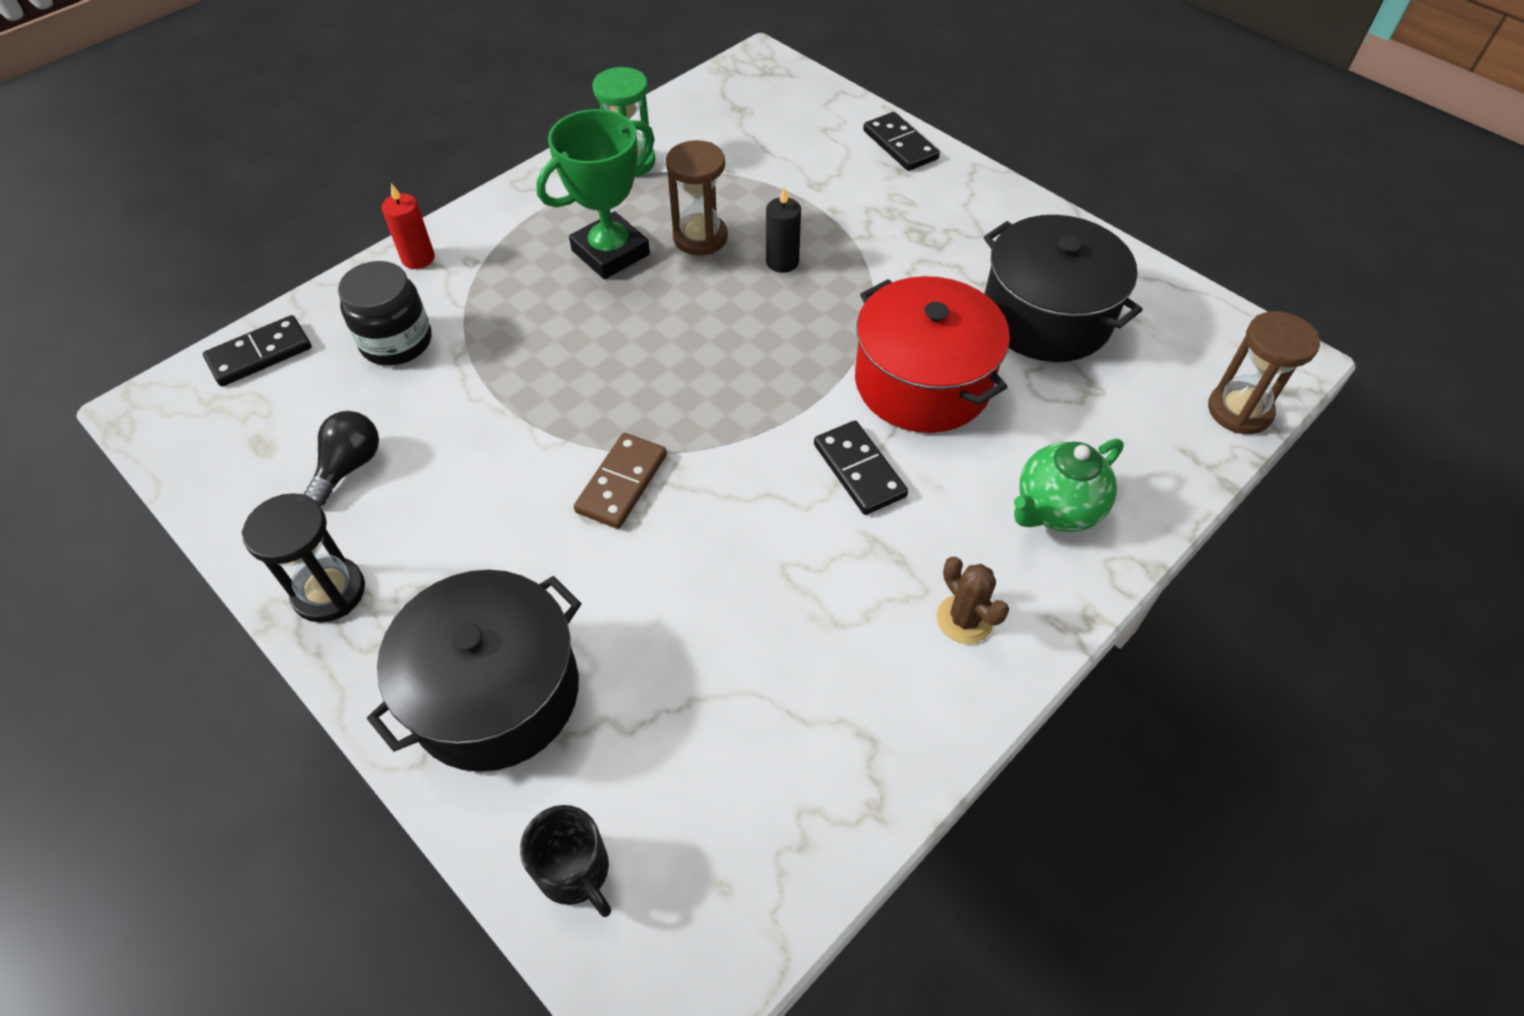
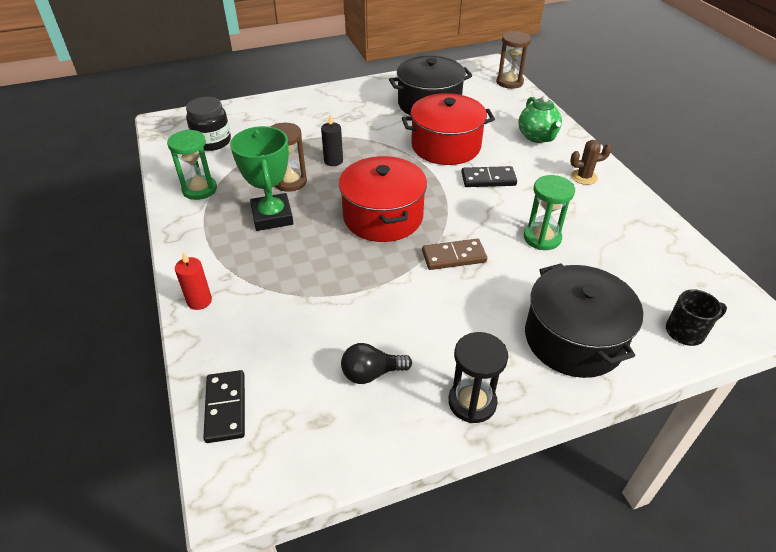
camera: 65 degrees left, 10 degrees down
(349, 466) = (371, 373): black light bulb -> black light bulb turned 60 degrees counterclockwise
(396, 342) = (273, 328): black jar -> black jar (212, 141)
(622, 483) = (454, 256): brown domino -> brown domino turned 60 degrees counterclockwise
(675, 368) = (383, 217): none -> red pot
(731, 592) = (542, 238): none -> green hourglass
(900, 145) = (281, 103): black domino -> none

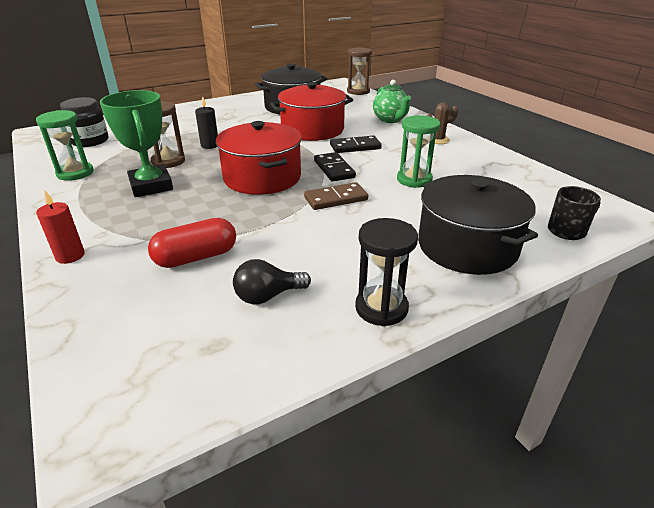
camera: 10 degrees left, 10 degrees down
(225, 407) = (98, 347): black domino -> black domino (334, 169)
(311, 318) = (196, 257): none -> red capsule

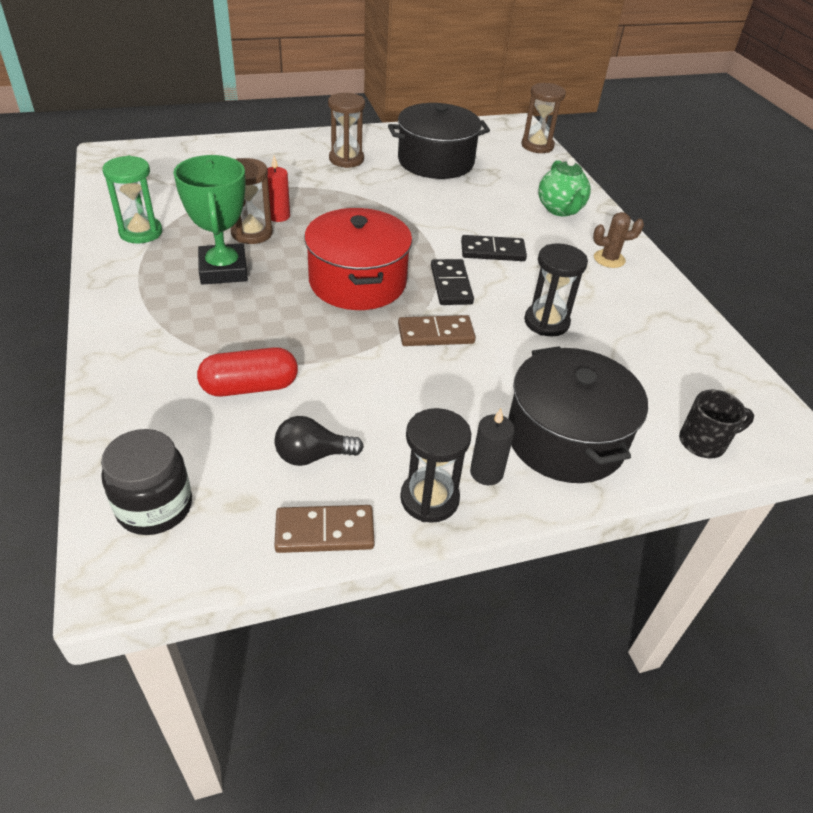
camera: 10 degrees right, 10 degrees up
(70, 256) = (118, 356): red candle -> red candle (278, 216)
(90, 141) = (166, 180): black jar -> black jar (154, 507)
(210, 145) = (308, 215): black candle -> black candle (486, 472)
(227, 113) = (346, 159): none -> brown hourglass
(300, 352) = (324, 531): none -> brown domino
(312, 130) = (447, 210): red pot -> none
(414, 180) = (546, 322): green hourglass -> black hourglass

